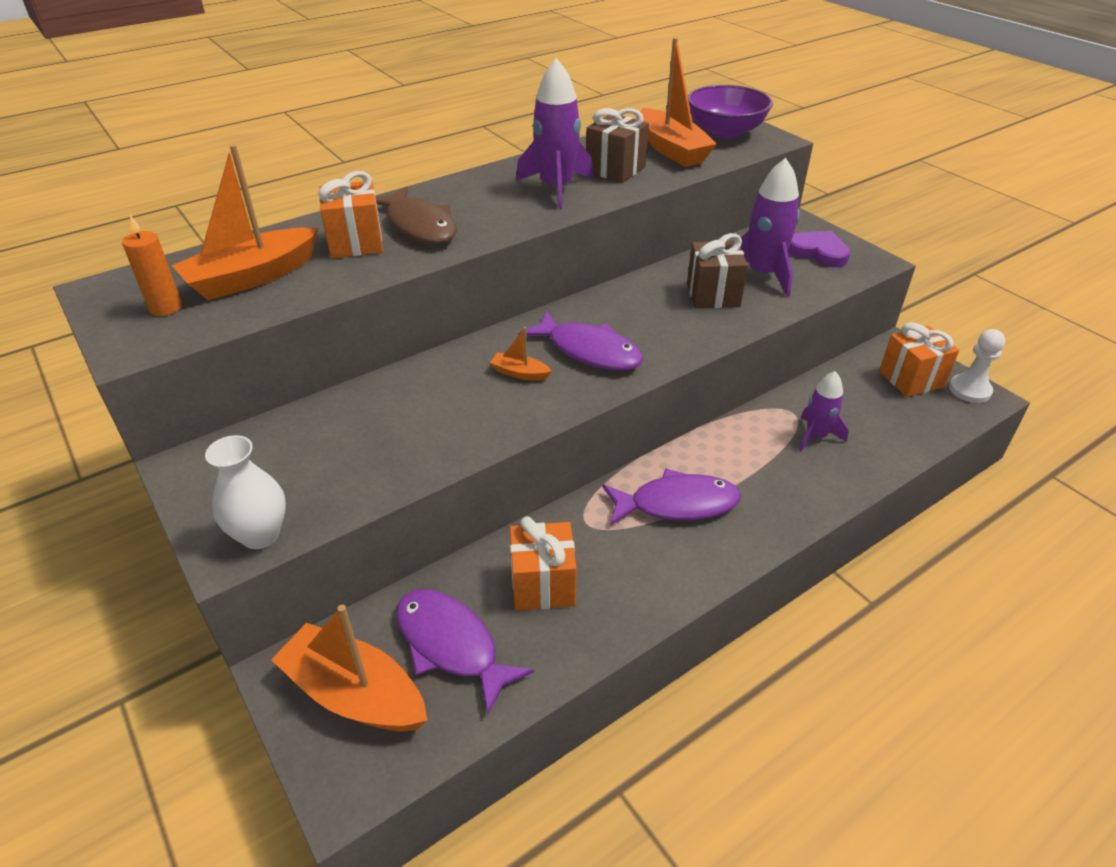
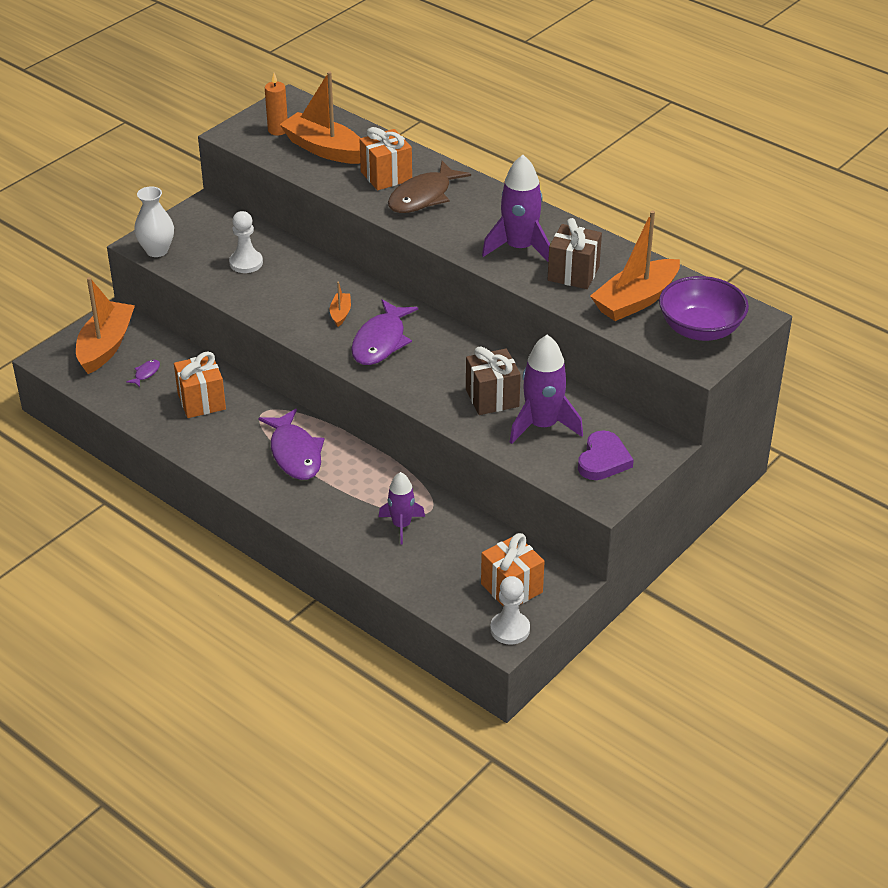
camera: 75 degrees right, 0 degrees up
(360, 440) = (246, 263): none -> white pawn
(451, 645) = (146, 373): purple fish -> purple fish, size x0.42

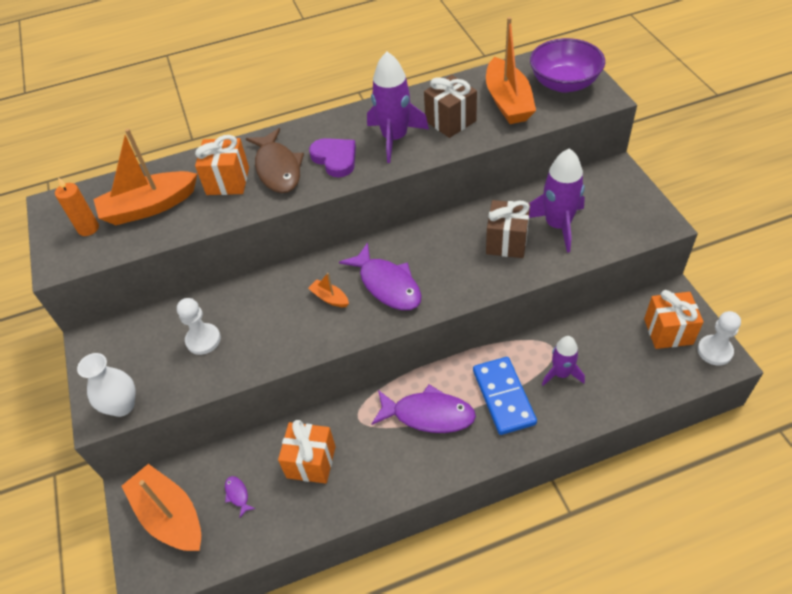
camera: 55 degrees left, 10 degrees up
(347, 495) = (504, 397): none -> blue domino
(603, 460) = (617, 207): purple heart -> purple heart (335, 159)

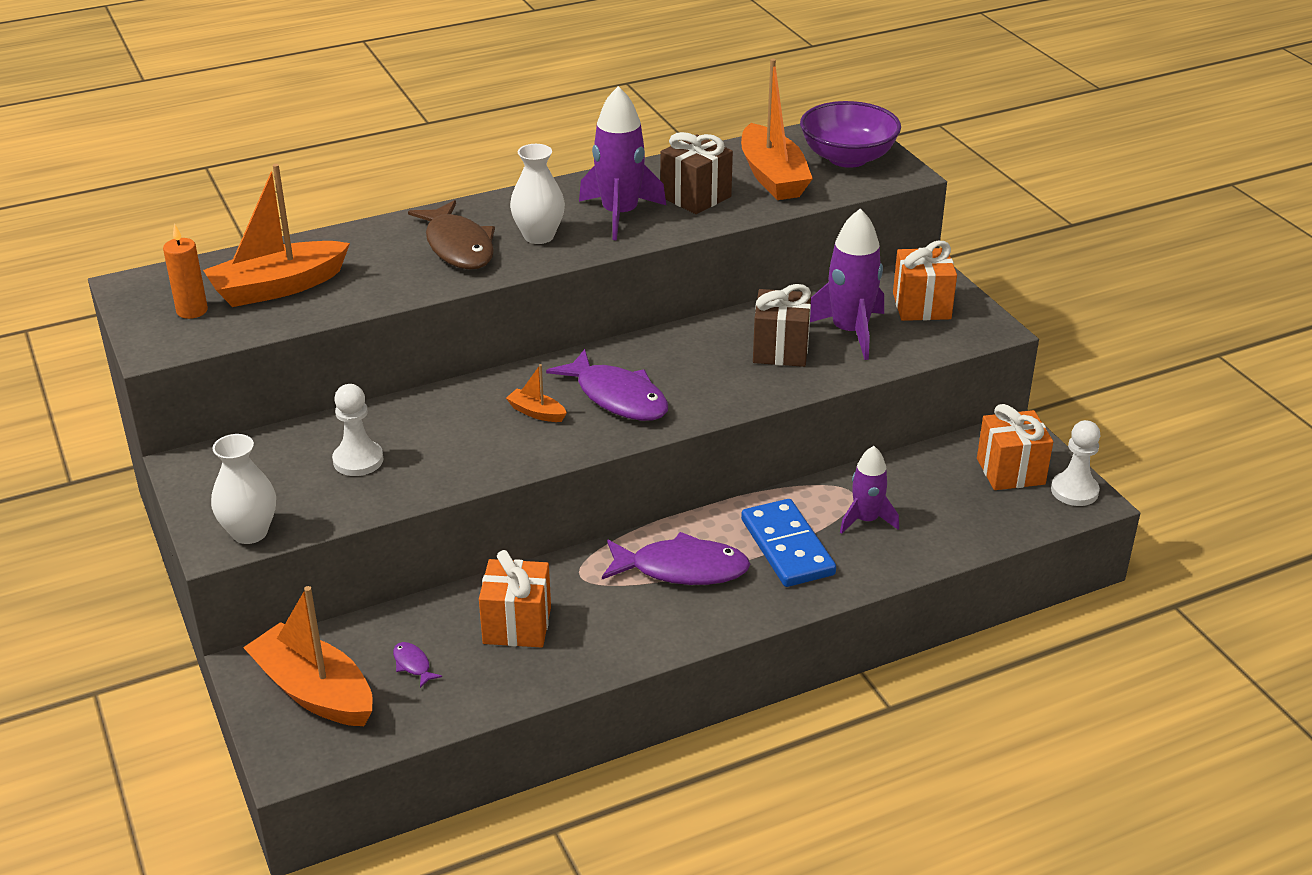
camera: 10 degrees left, 15 degrees down
(228, 181) = (388, 260): orange gift -> orange gift (921, 306)
(335, 159) = (539, 236): purple heart -> white vase

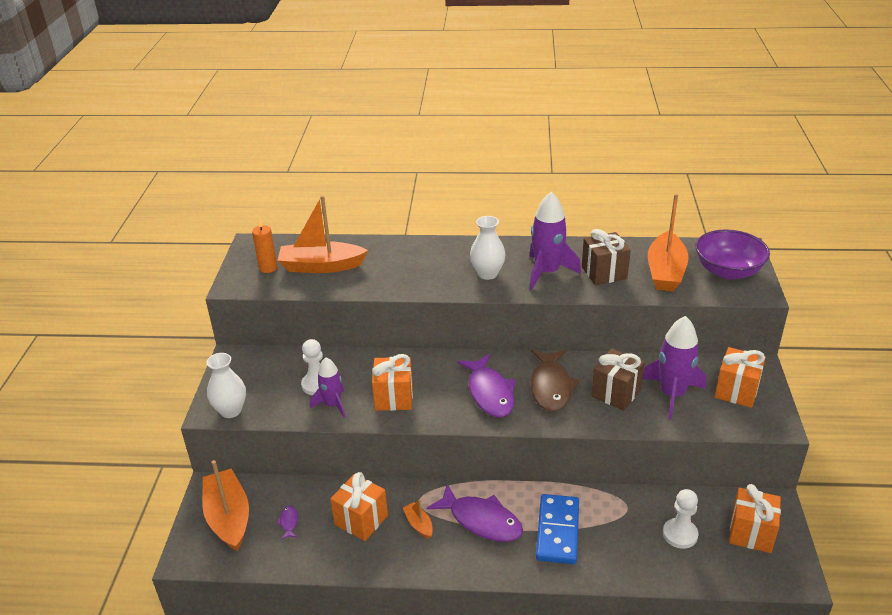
camera: 30 degrees right, 0 degrees up
(458, 246) = (436, 268): brown fish -> brown fish (551, 387)
(487, 442) = (394, 397): none -> orange gift
(536, 412) = (435, 387): orange boat -> orange boat (419, 524)
(866, 520) = (623, 531): purple rocket -> purple rocket (332, 405)
(1074, 491) = (790, 567): white pawn -> white pawn (680, 534)

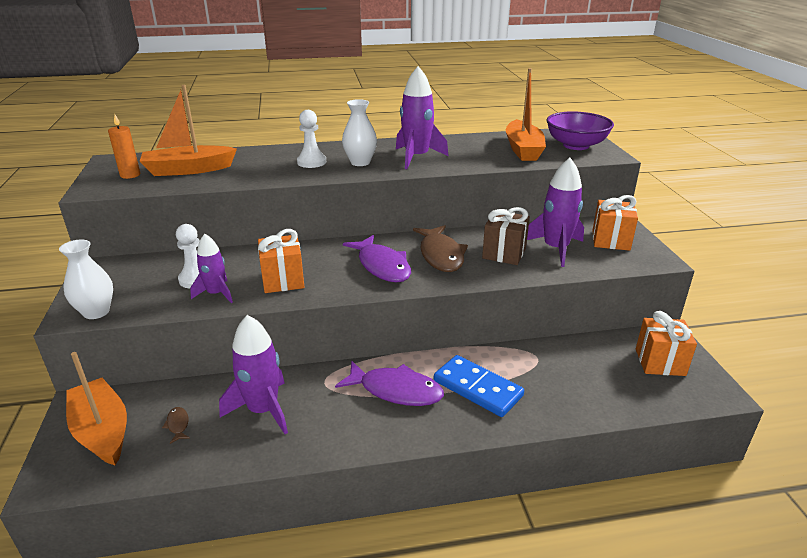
camera: 15 degrees left, 5 degrees down
(289, 522) = (178, 425): purple fish -> brown fish
(361, 520) = (263, 410): orange gift -> purple rocket
(419, 524) = (329, 404): orange boat -> none
(558, 531) = (477, 388): blue domino -> blue domino turned 45 degrees counterclockwise
(604, 273) = (469, 154): brown gift -> none
(680, 534) = (596, 373): white pawn -> white pawn (311, 162)

